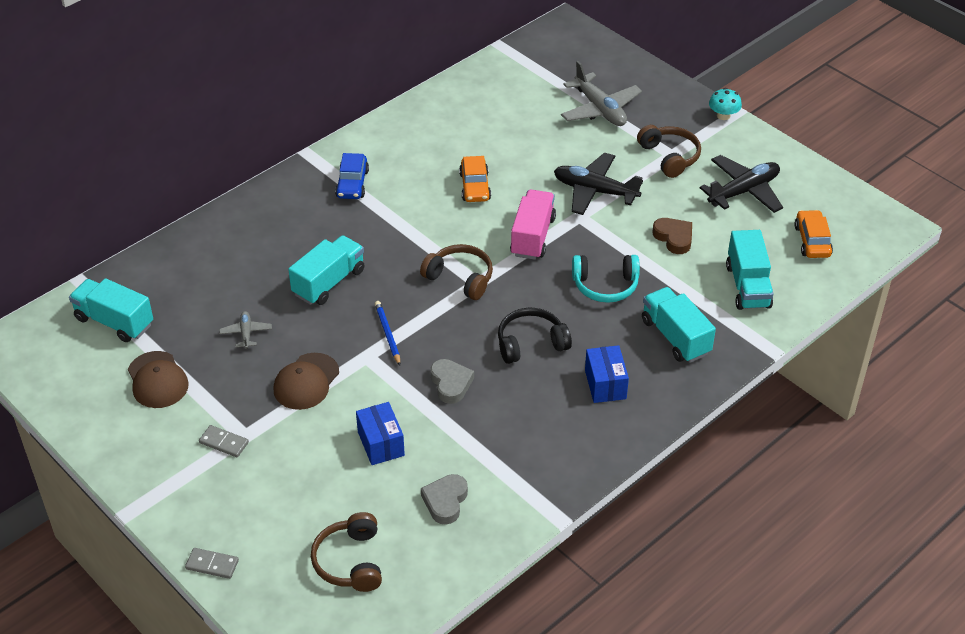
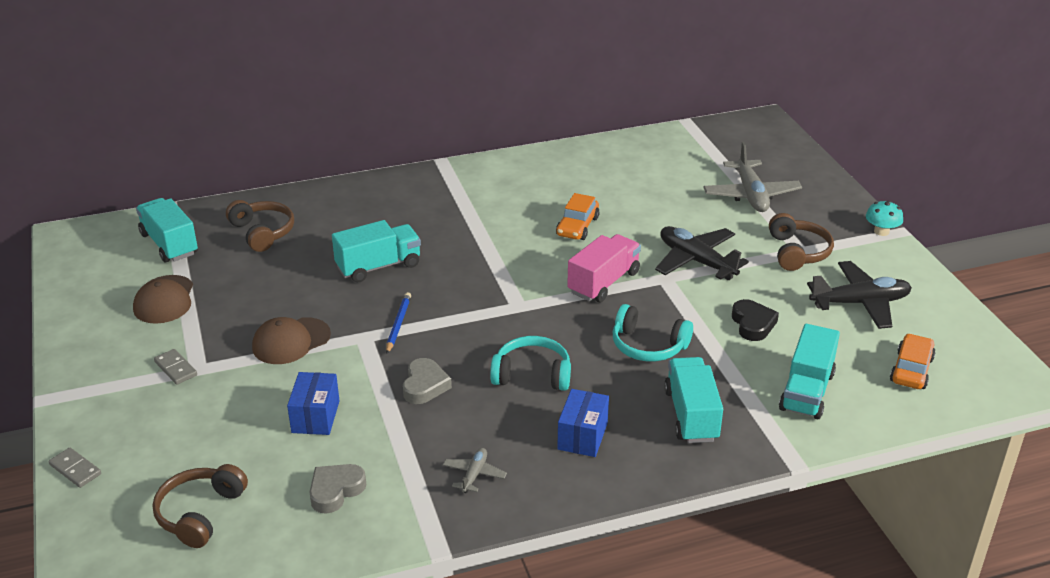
camera: 25 degrees right, 10 degrees down
(246, 333) = (271, 286): grey plane -> grey plane (474, 474)
(352, 184) = (463, 195): blue car -> none
(460, 278) = (505, 298): brown headphones -> brown headphones (263, 232)
(530, 343) = (532, 374): black headphones -> turquoise headphones
(674, 238) = (753, 324): brown heart -> black heart

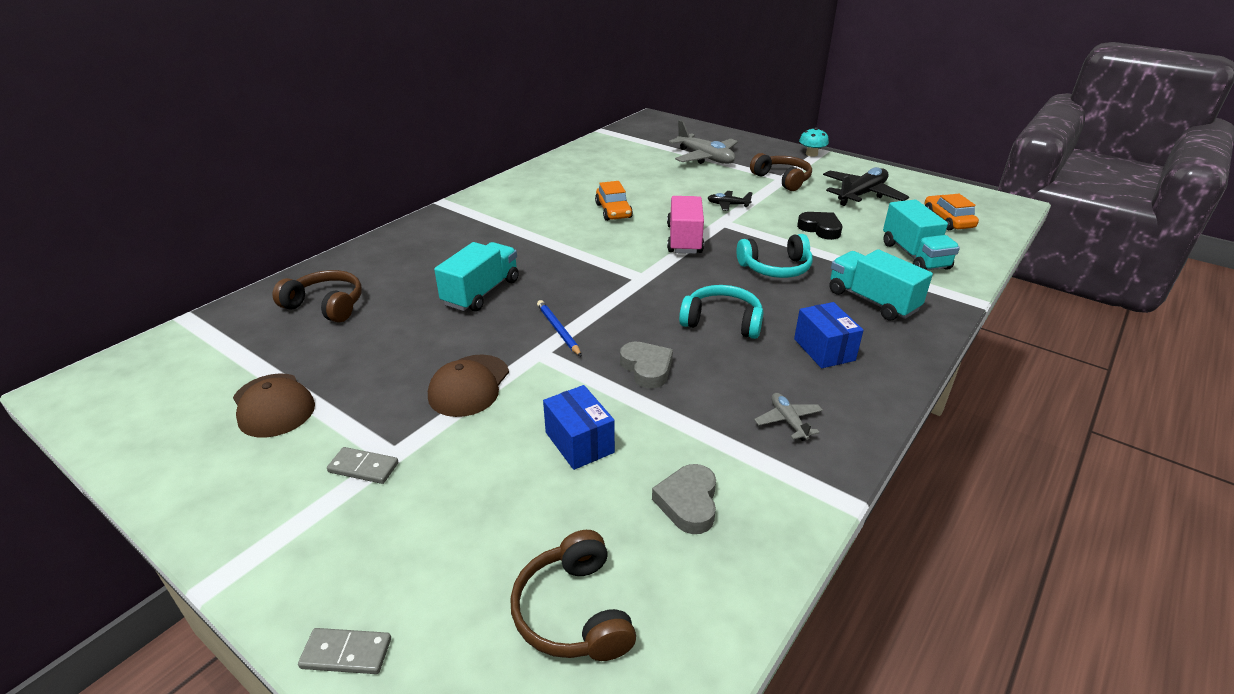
camera: 35 degrees left, 0 degrees up
(169, 244) = (223, 351): turquoise truck -> none
(532, 374) = (722, 321): turquoise headphones -> turquoise headphones turned 45 degrees clockwise
(696, 261) = (728, 205): black plane -> black plane, size x0.50

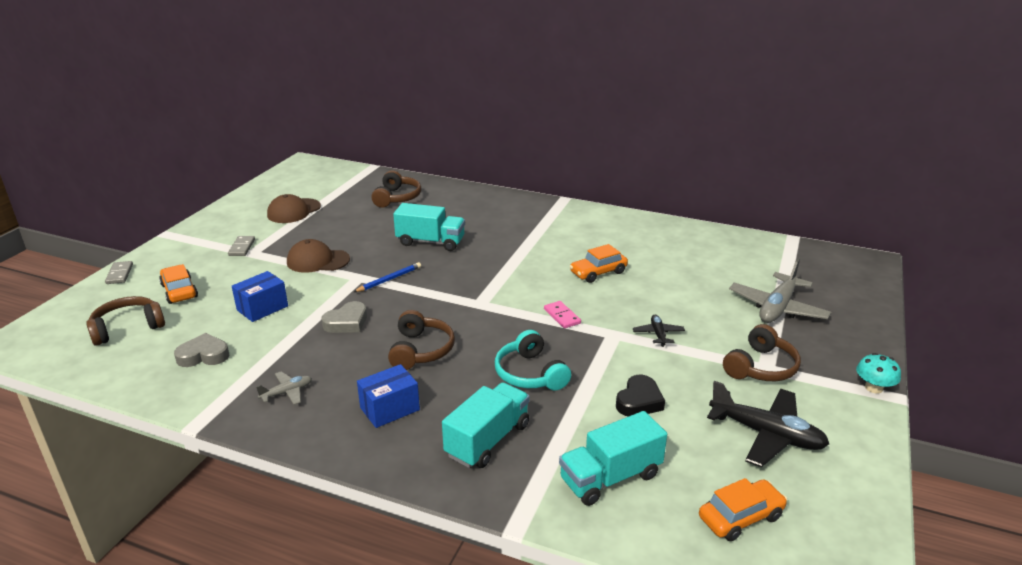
camera: 75 degrees right, 5 degrees down
(475, 545) = (179, 291): none -> orange car
(684, 239) = (562, 316): pink truck -> pink domino
(722, 321) = (421, 350): turquoise headphones -> brown headphones

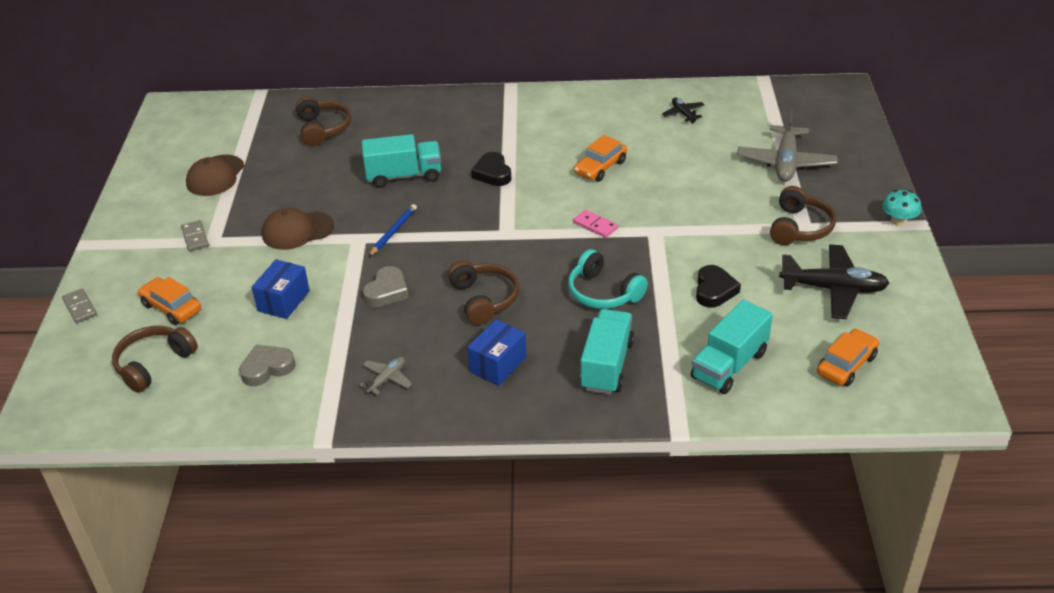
camera: 20 degrees left, 10 degrees up
(503, 256) = (492, 173): none -> black heart
(658, 334) = (694, 219): black plane -> black plane (683, 114)

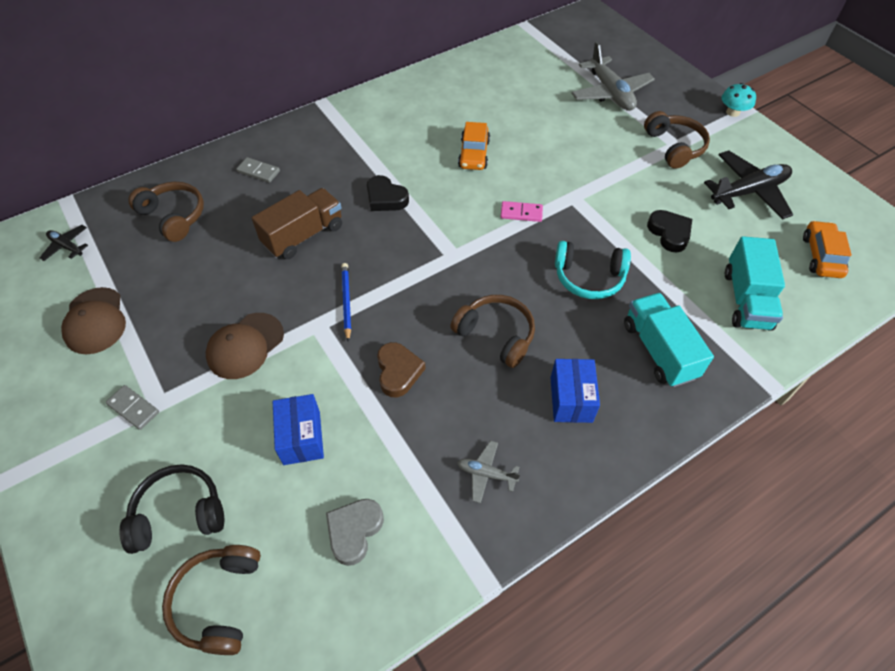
camera: 35 degrees left, 15 degrees up
(80, 307) = (59, 575): grey domino -> grey domino (258, 171)
(171, 307) = (179, 513): orange car -> black headphones
(386, 379) = (486, 474): grey plane -> grey plane turned 75 degrees counterclockwise
(387, 291) = (398, 372): grey heart -> brown heart
(404, 176) = (303, 235): turquoise truck -> brown truck
(683, 114) = (494, 77): black plane -> black plane (66, 246)

